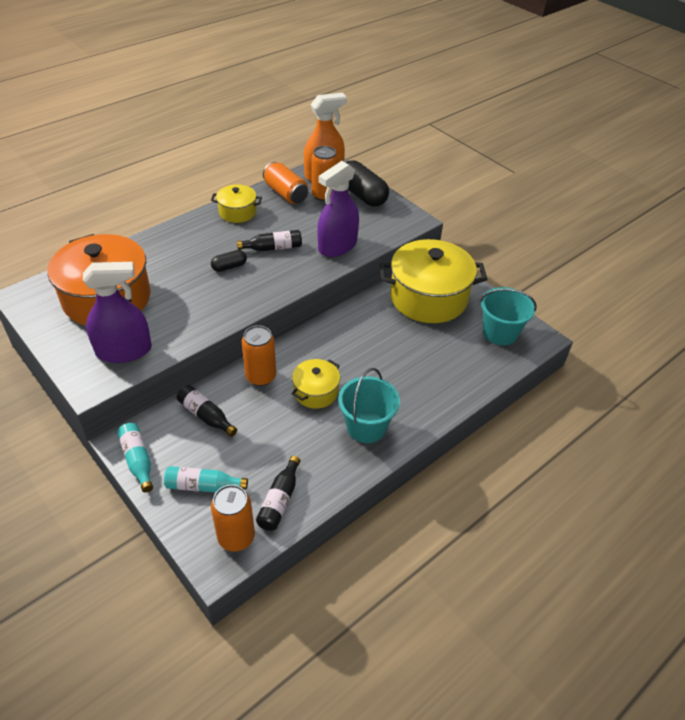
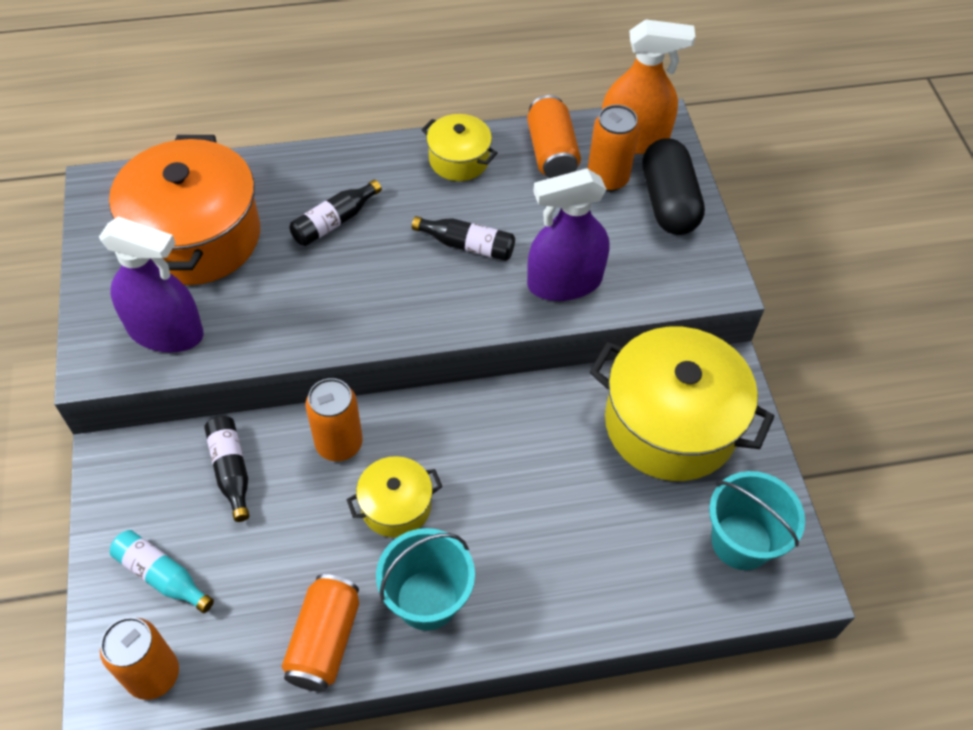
camera: 30 degrees right, 10 degrees up
(138, 460) = (110, 494): turquoise bottle -> none
(229, 267) = (385, 252): black capsule -> none
(279, 500) = (239, 651): black bottle -> black bottle (334, 221)
(325, 472) = (324, 641): none -> orange can

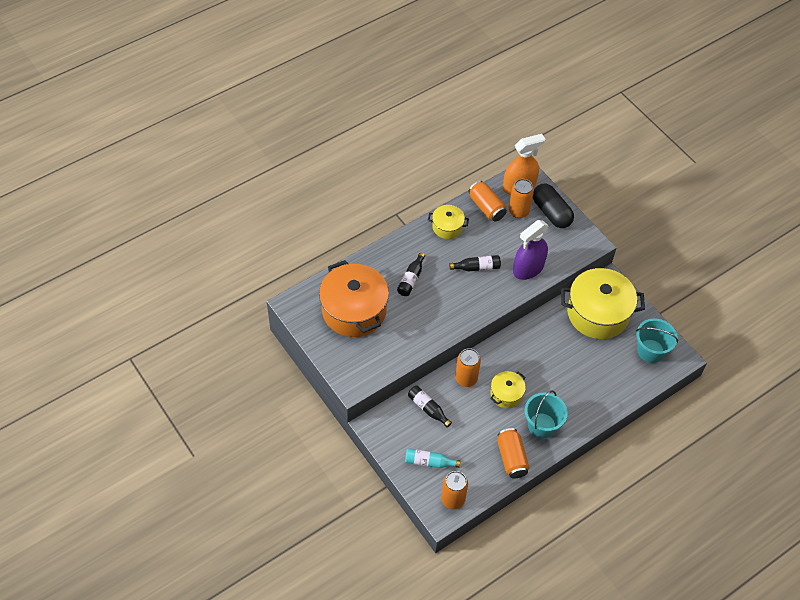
camera: 25 degrees left, 0 degrees up
(165, 331) = (372, 359): purple spray bottle -> none

